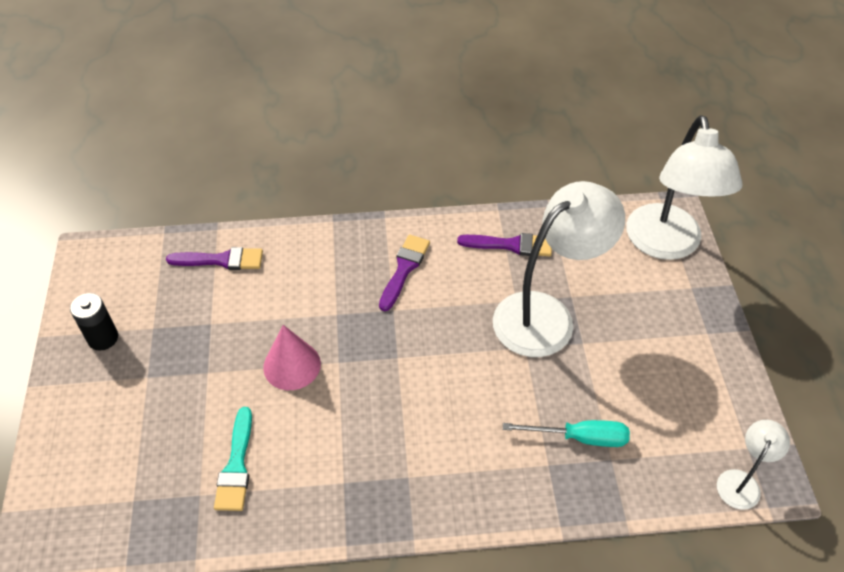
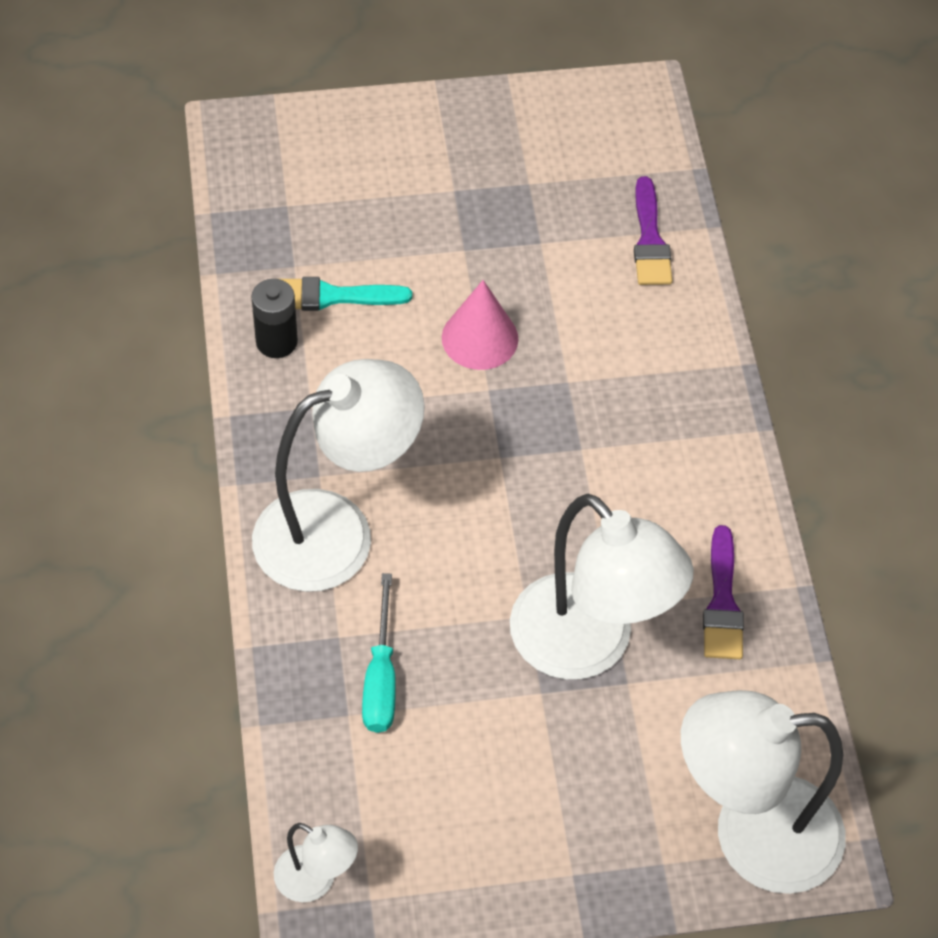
camera: 85 degrees right, 5 degrees up
(103, 338) = (509, 136): black battery -> black battery (276, 342)
(404, 269) = (657, 459): purple brush -> none
(458, 465) = (337, 531): none -> white lamp

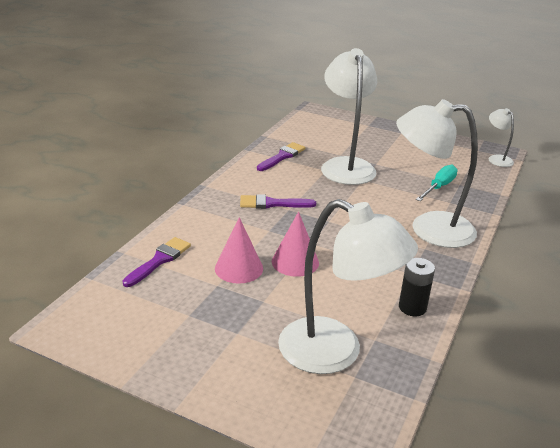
camera: 145 degrees left, 25 degrees down
(333, 296) = (362, 313): turquoise brush -> none
(541, 284) = (239, 268): none -> pink cone
(616, 447) = (273, 204): none -> purple brush
(751, 835) = (333, 120): white lamp -> white lamp (335, 353)

